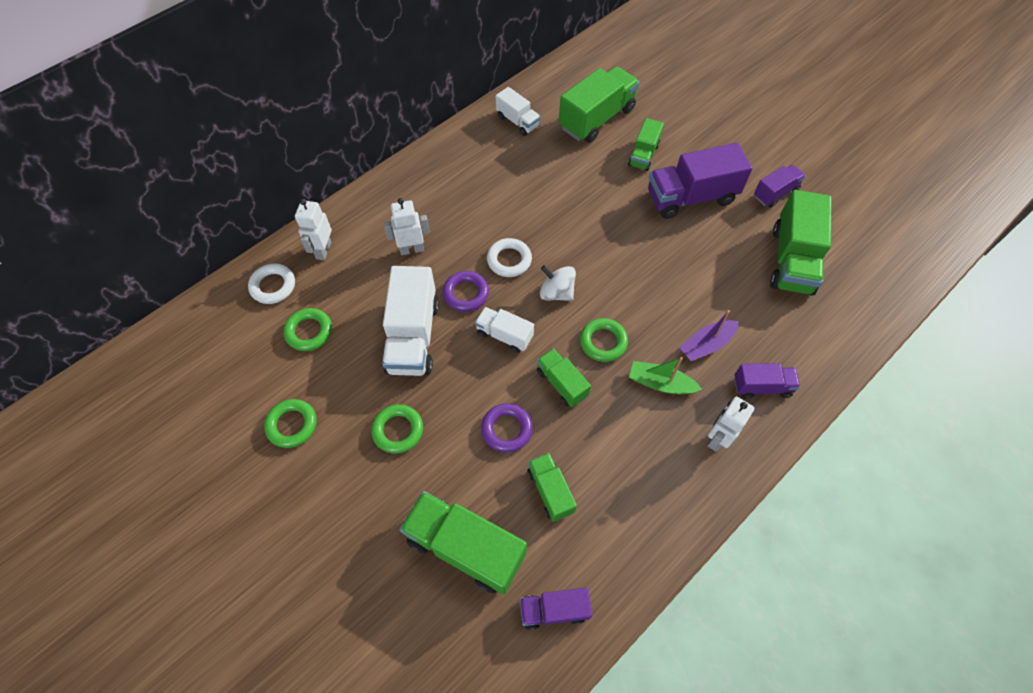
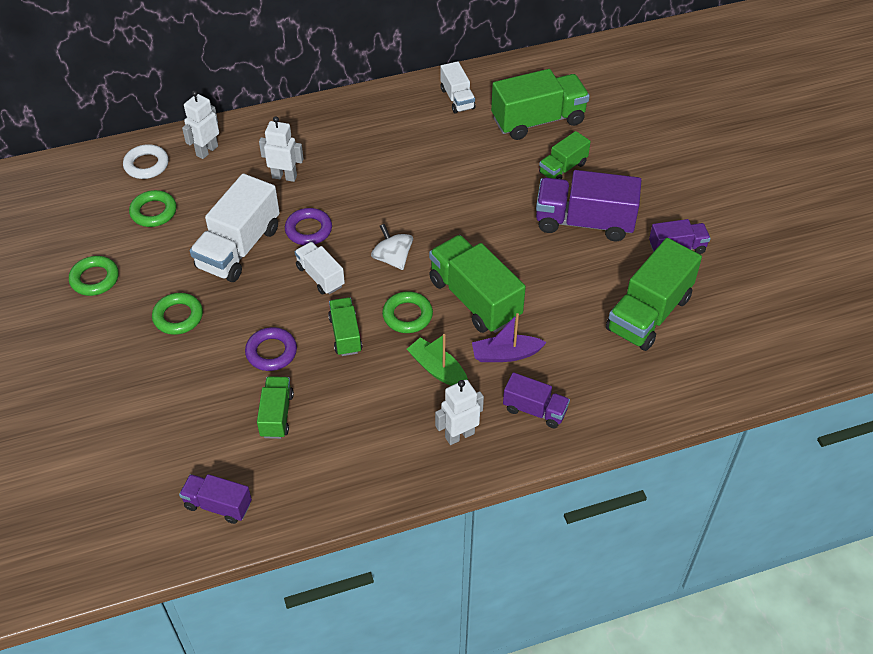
camera: 25 degrees right, 10 degrees down
(465, 547) = (176, 427): green truck -> green truck (475, 299)
(509, 260) = (367, 216): white ring -> none

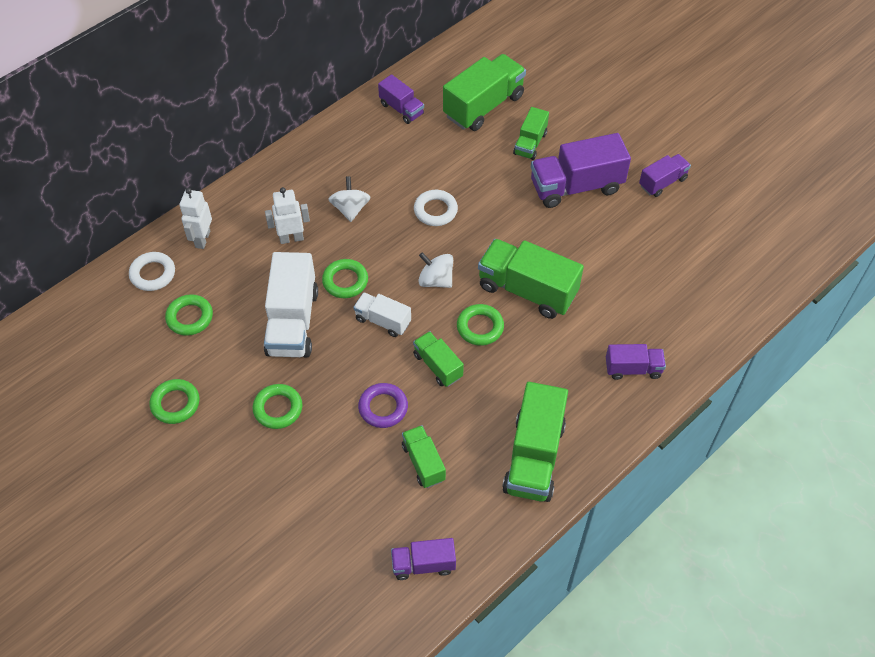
camera: 25 degrees left, 5 degrees up
(308, 230) = (345, 281): purple ring -> green ring
(353, 169) = (350, 209): none -> white spinning top
(432, 197) = (435, 210): none -> white ring
(437, 369) = (534, 365): green boat -> none
(457, 99) = (401, 109): white truck -> purple truck
(459, 435) = (586, 416): white robot -> none
(505, 354) = (581, 330): purple boat -> none
(648, 313) = (673, 249): green truck -> green truck (534, 457)

